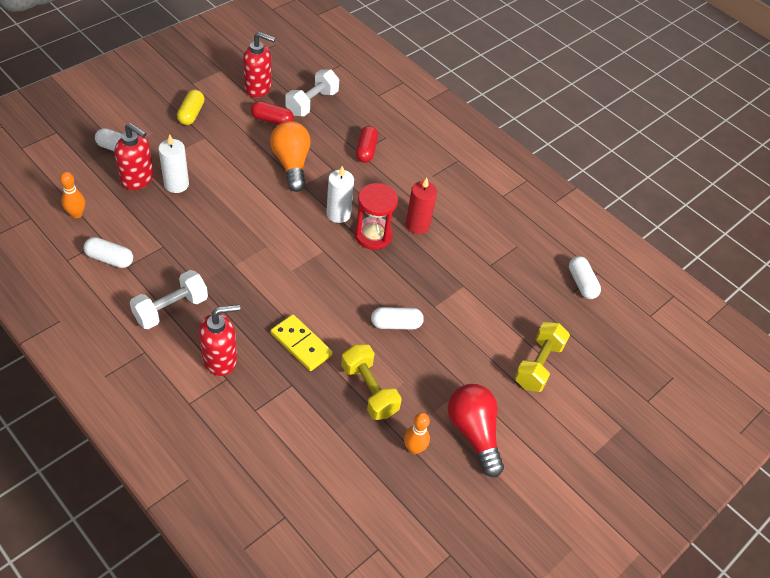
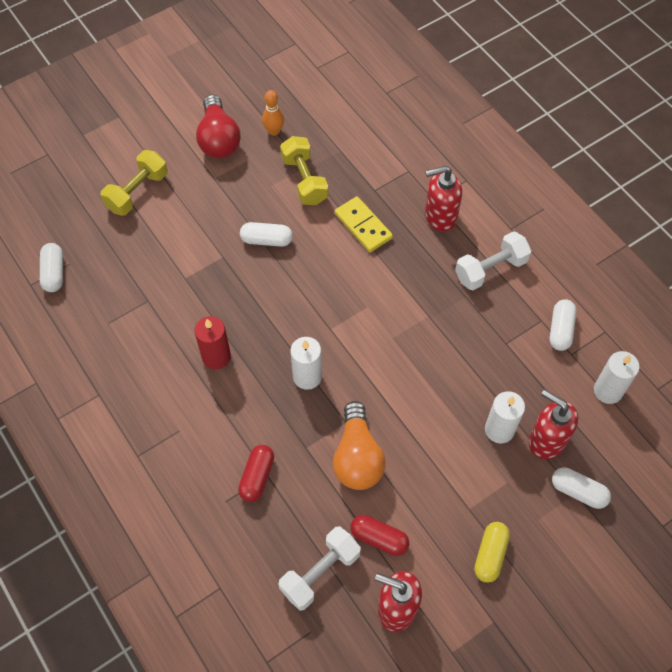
camera: 165 degrees left, 10 degrees up
(76, 214) = (608, 391): orange bowling pin -> white candle
(110, 259) = (560, 330): white capsule -> white capsule turned 75 degrees clockwise
(373, 235) = (271, 345): red hourglass -> none

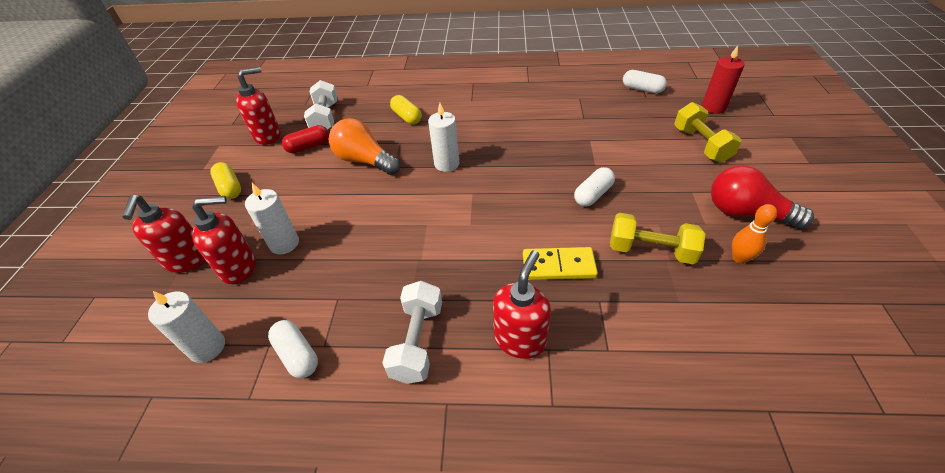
camera: 130 degrees right, 15 degrees down
(216, 357) = (507, 131): red candle -> red candle (713, 107)
(257, 477) = (407, 117): red capsule -> yellow capsule
(578, 491) = (187, 260): white capsule -> red soap dispenser

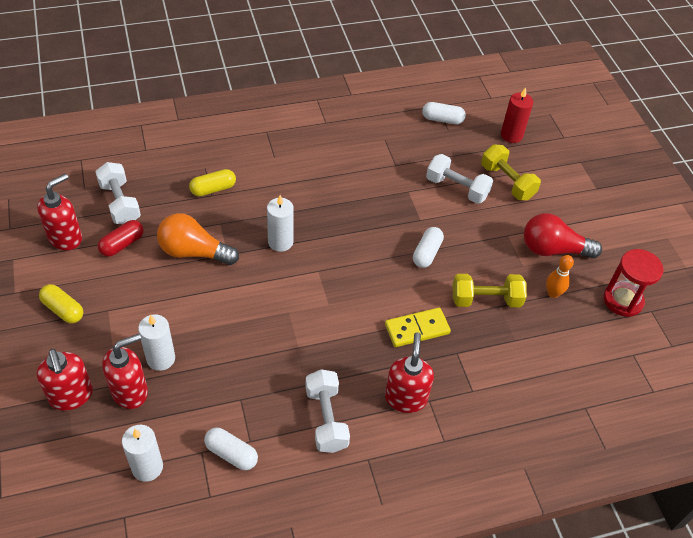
camera: 25 degrees left, 5 degrees up
(407, 117) = (213, 189): yellow capsule -> yellow capsule turned 60 degrees counterclockwise
(642, 143) = (457, 188): none -> white dumbbell
(838, 283) = (623, 300): none -> red hourglass

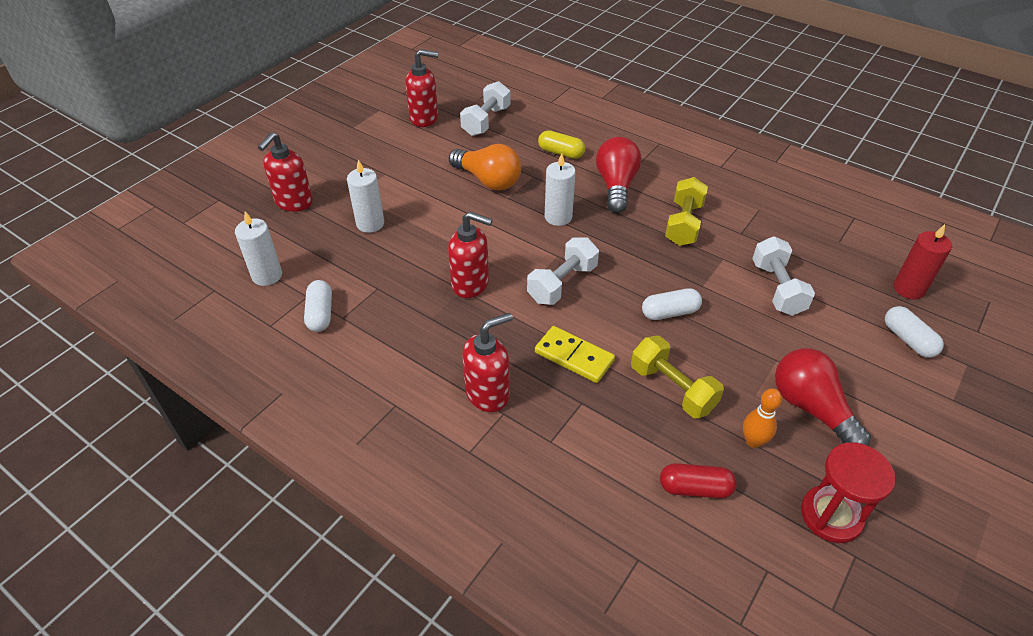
camera: 55 degrees right, 5 degrees down
(63, 309) = (362, 154): yellow capsule -> none
(122, 244) = (450, 144): red capsule -> red capsule (695, 488)
(130, 391) = (325, 227): red soap dispenser -> red soap dispenser (471, 284)
(194, 252) = (488, 180): orange light bulb -> orange light bulb turned 150 degrees clockwise
(284, 188) = (616, 186): none -> red light bulb
(326, 419) = (410, 351): white dumbbell -> white dumbbell (562, 283)
(442, 119) = (844, 230): white capsule -> white capsule (908, 340)
(507, 182) = (843, 320): yellow dumbbell -> yellow dumbbell (684, 224)

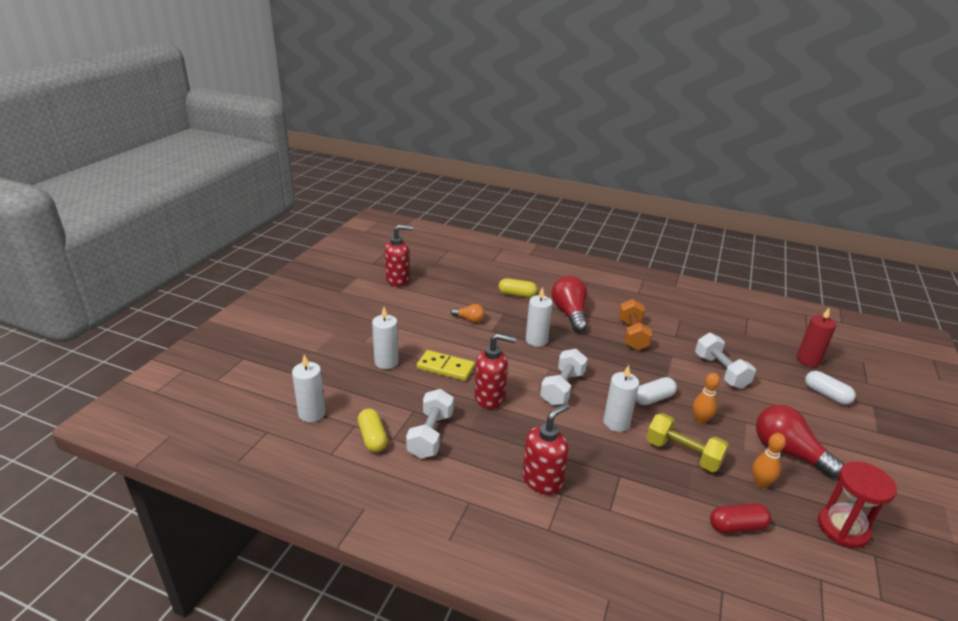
camera: 15 degrees left, 15 degrees down
(293, 202) = (312, 353): red soap dispenser -> none
(320, 314) = (372, 438): white capsule -> yellow capsule
(486, 121) = (448, 277): white dumbbell -> white dumbbell (430, 435)
(488, 180) = (469, 319): orange light bulb -> orange light bulb, size x0.52
(574, 356) = (597, 441): yellow domino -> yellow domino (445, 367)
(608, 337) = (616, 423): none -> white candle
(684, 224) = (632, 335): yellow dumbbell -> orange dumbbell
(716, 349) = (700, 420): none -> orange bowling pin

